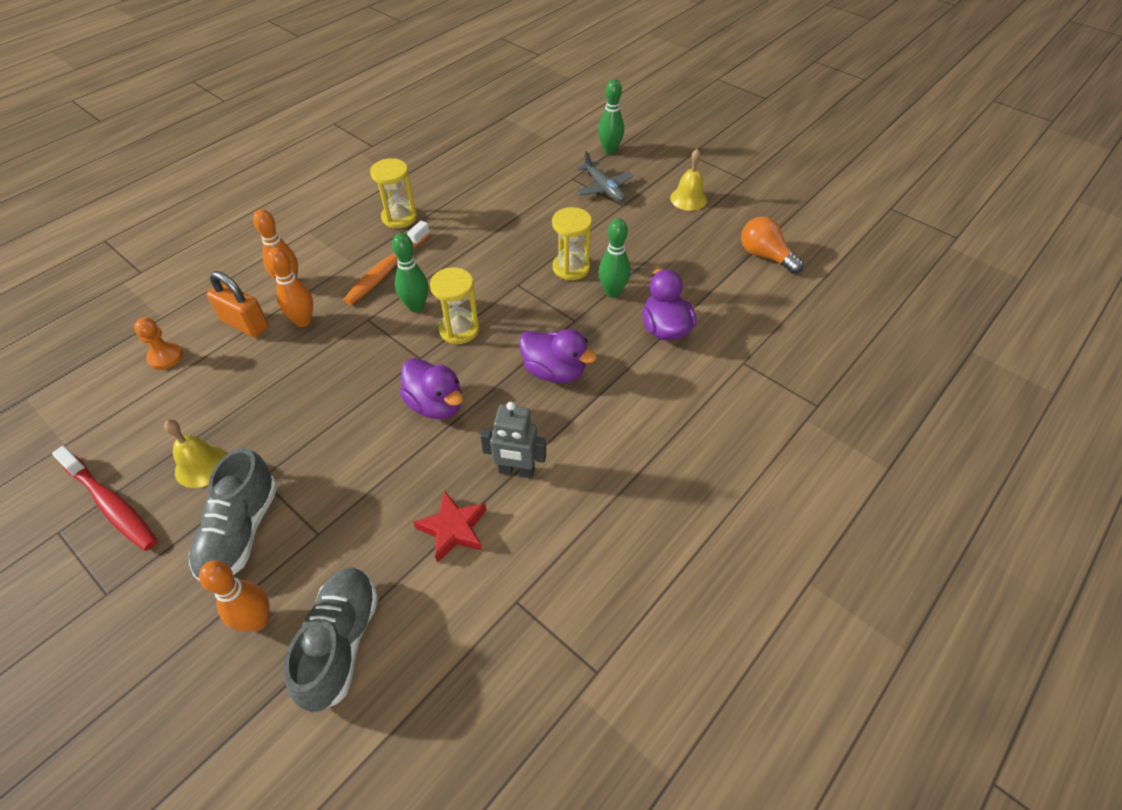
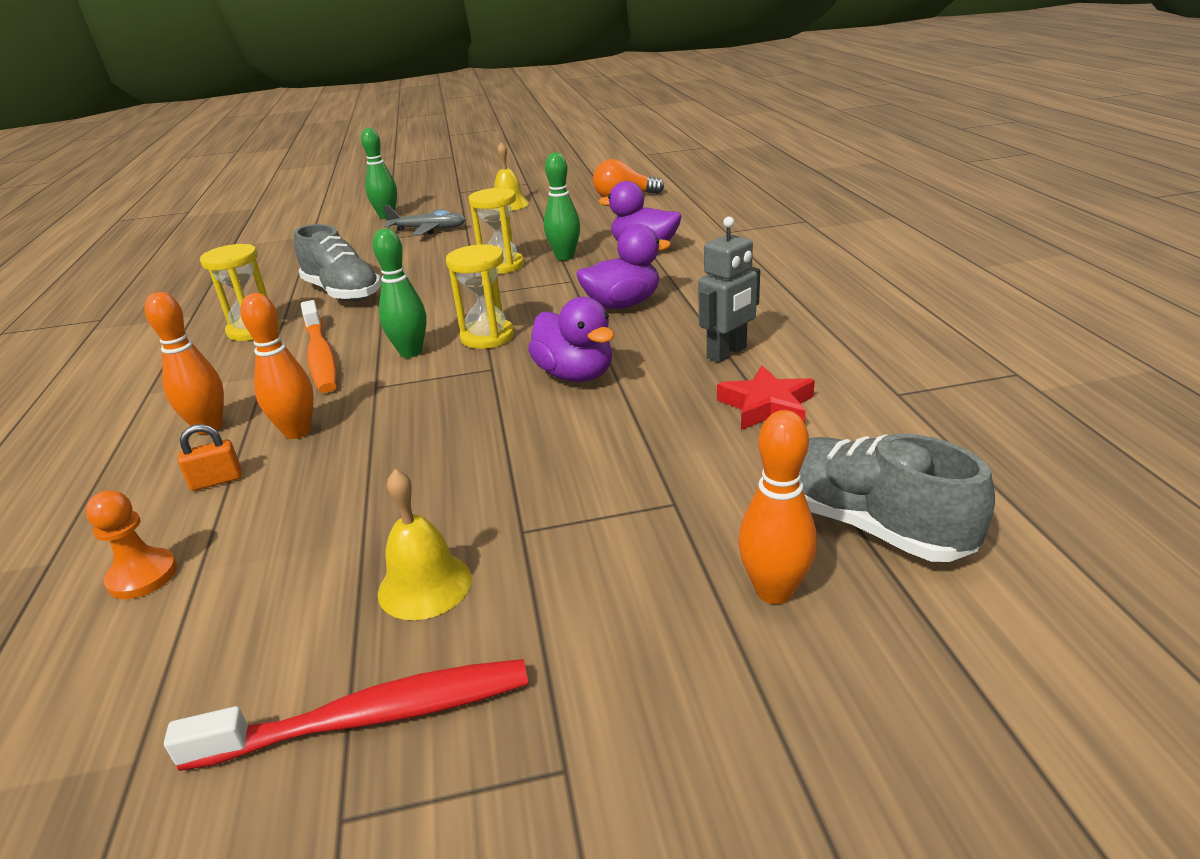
camera: 50 degrees left, 20 degrees down
(241, 531) = (597, 571): grey shoe -> grey shoe (343, 293)
(245, 324) = (217, 481): orange padlock -> orange padlock, size x0.56
(436, 404) = (575, 375): purple duck -> purple duck turned 60 degrees clockwise

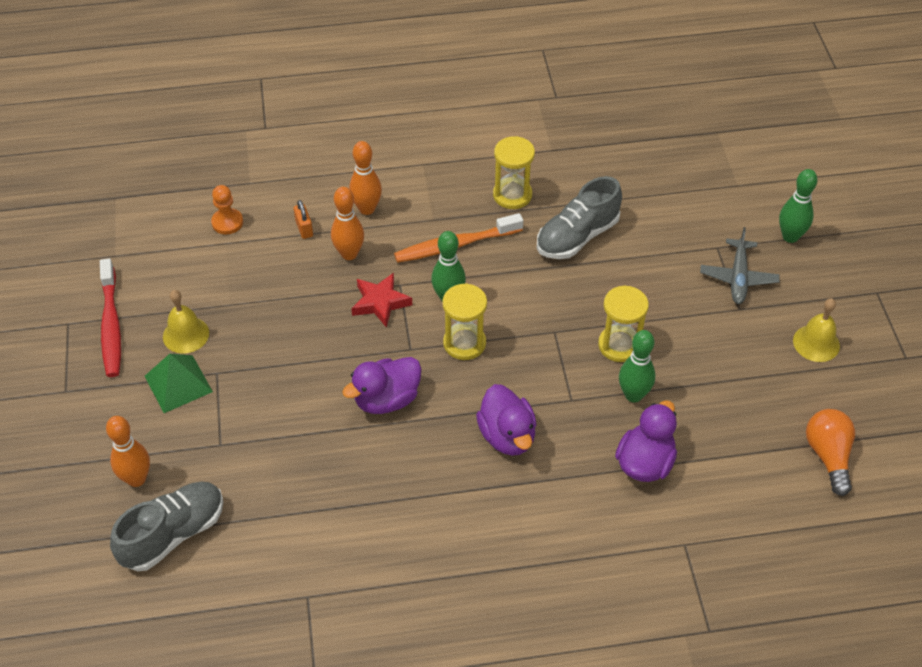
camera: 90 degrees right, 20 degrees up
(545, 575) = (178, 383): none -> green pyramid
(727, 353) = (397, 499): grey robot -> none
(767, 406) = (311, 510): red star -> red star (380, 302)

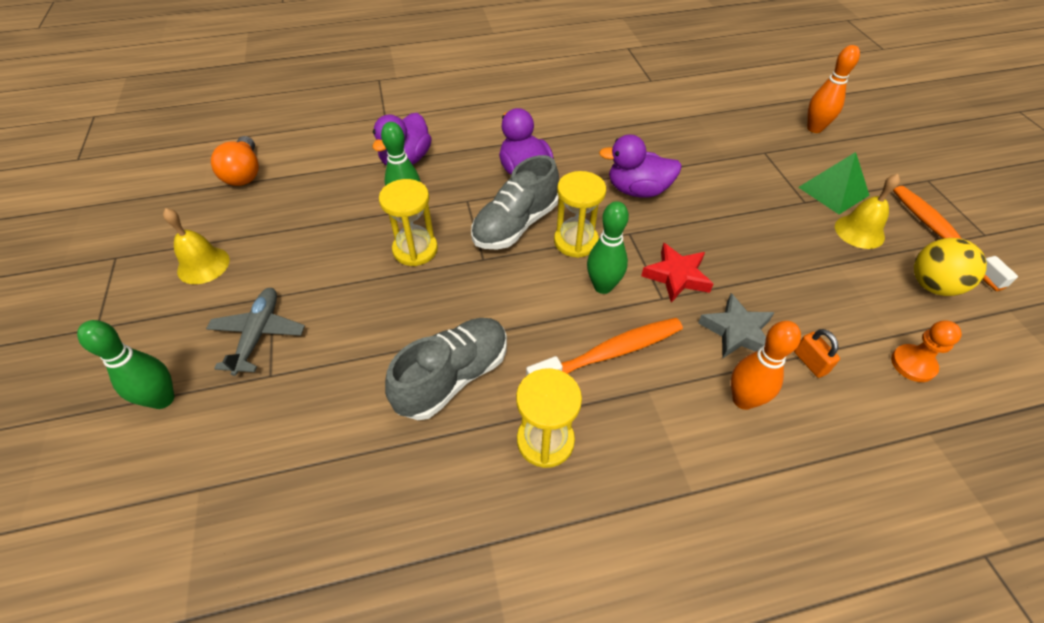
camera: 175 degrees right, 0 degrees up
(111, 325) = (940, 235): red toothbrush -> orange toothbrush
(161, 279) = (932, 285): none -> yellow ball
(173, 534) = (762, 102): grey shoe -> grey shoe (515, 225)
(349, 254) = (736, 331): orange bowling pin -> grey star
(386, 400) = (637, 190): purple duck -> purple duck turned 135 degrees counterclockwise

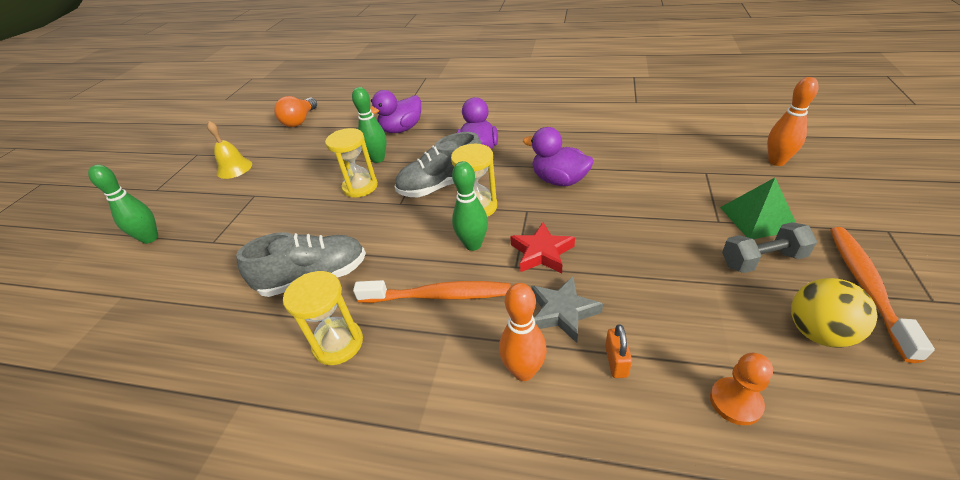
camera: 30 degrees right, 10 degrees down
(259, 334) = (227, 215): grey plane -> none
(859, 231) = (762, 260): yellow bell -> grey dumbbell

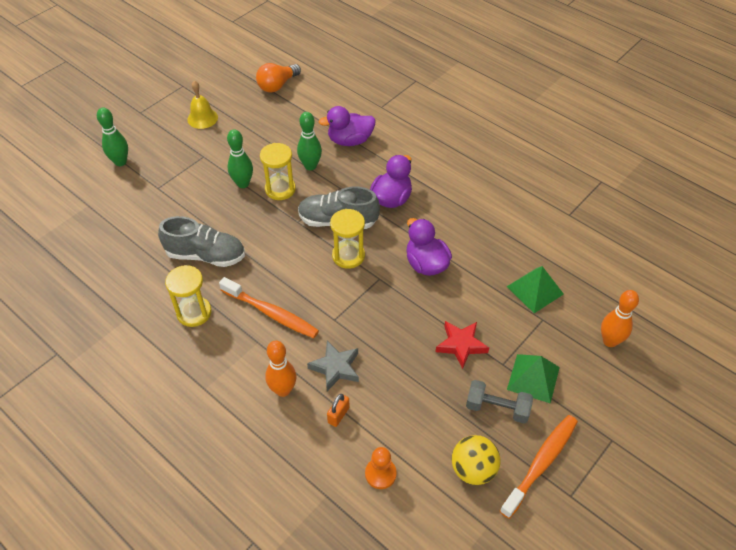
camera: 25 degrees right, 10 degrees up
(473, 244) = (320, 286): green bowling pin -> green bowling pin (243, 184)
(542, 253) = (359, 319): red star -> red star (461, 345)
(673, 156) = (535, 290): none -> green pyramid

